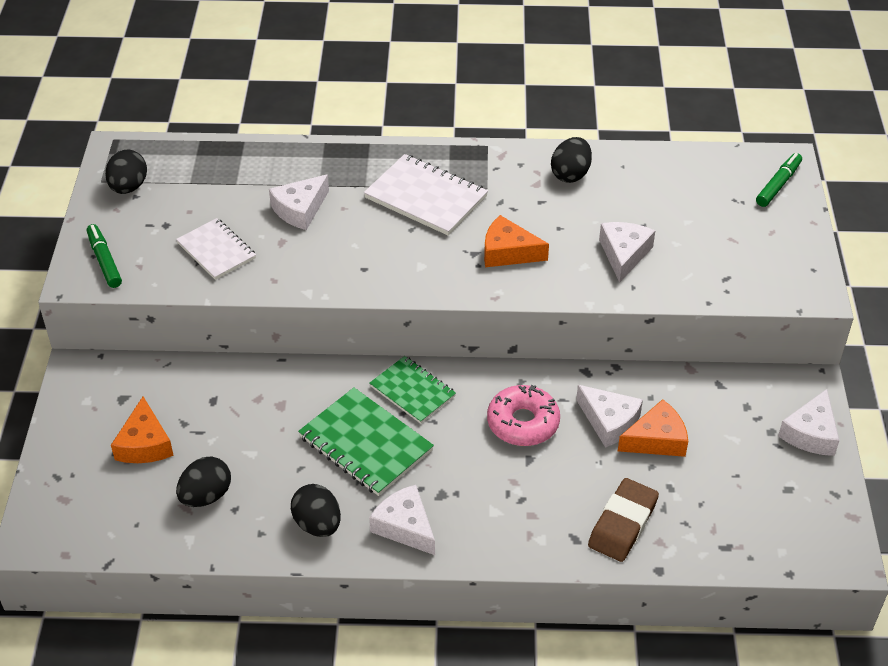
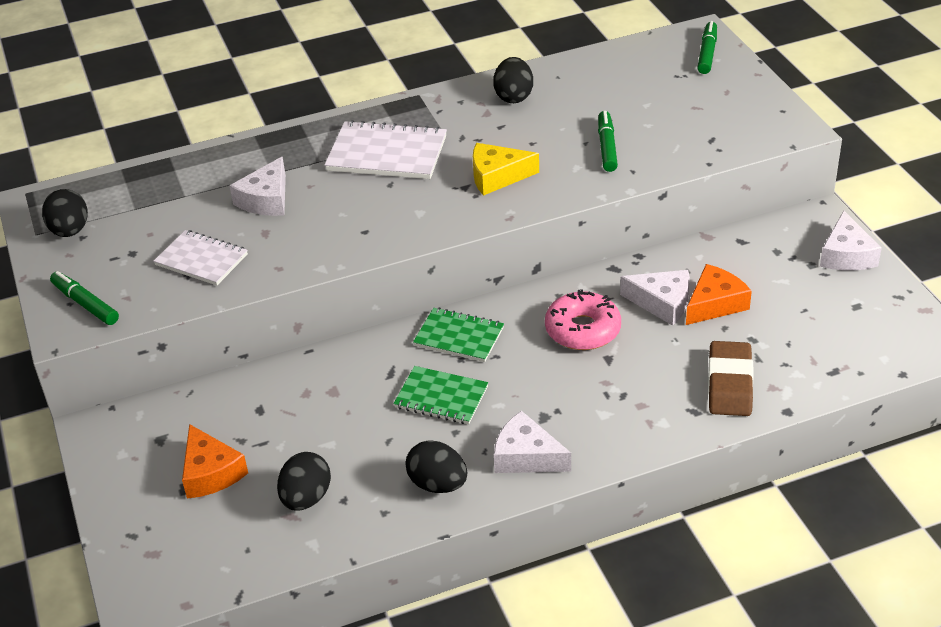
camera: 20 degrees left, 5 degrees down
(365, 444) = (441, 397): green notebook -> green notebook, size x0.66
(508, 252) = (497, 176): orange cheese -> yellow cheese
(624, 254) = (607, 147): white cheese -> green marker

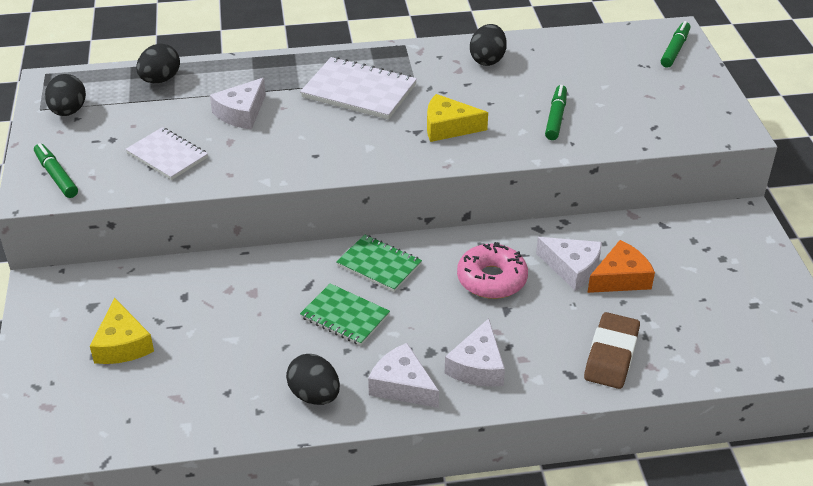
camera: 10 degrees right, 0 degrees up
(210, 472) = (122, 344): orange cheese -> yellow cheese
(306, 498) = (195, 384): black egg -> black egg (160, 80)
(846, 255) = (758, 255): white cheese -> white cheese (477, 366)

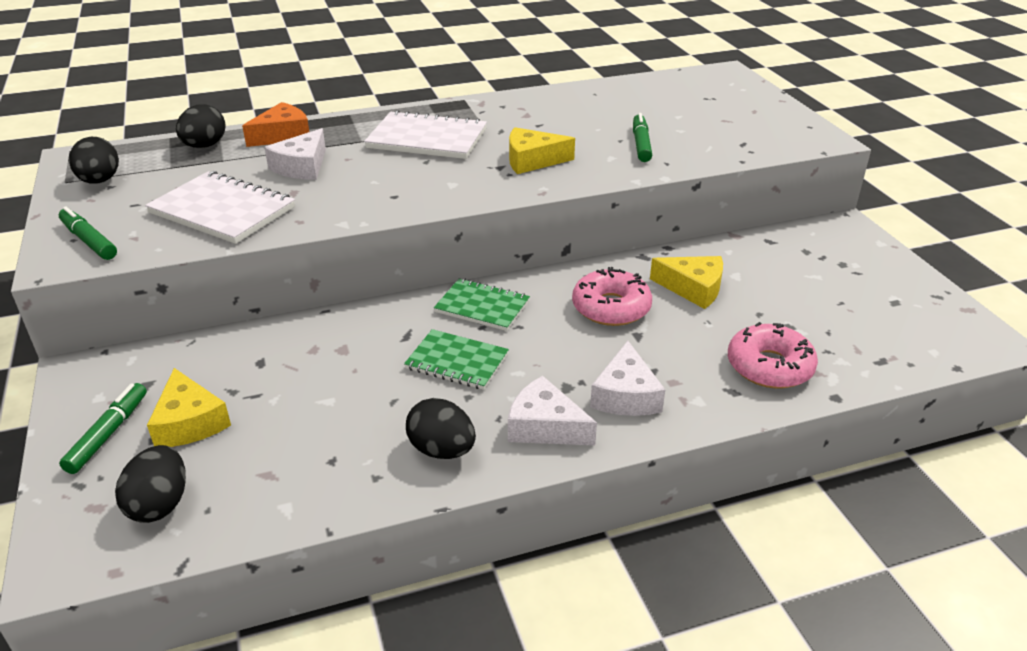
camera: 10 degrees left, 5 degrees down
(167, 155) = (222, 210): white notebook -> white notebook, size x1.51
(487, 60) = (553, 105): black egg -> black egg (160, 504)
(572, 268) = (693, 288): white cheese -> yellow cheese
(611, 355) = (769, 366): brown eraser -> pink donut
(620, 278) = (747, 292): orange cheese -> orange cheese (283, 135)
(674, 50) = (733, 84): green marker -> green marker (108, 434)

